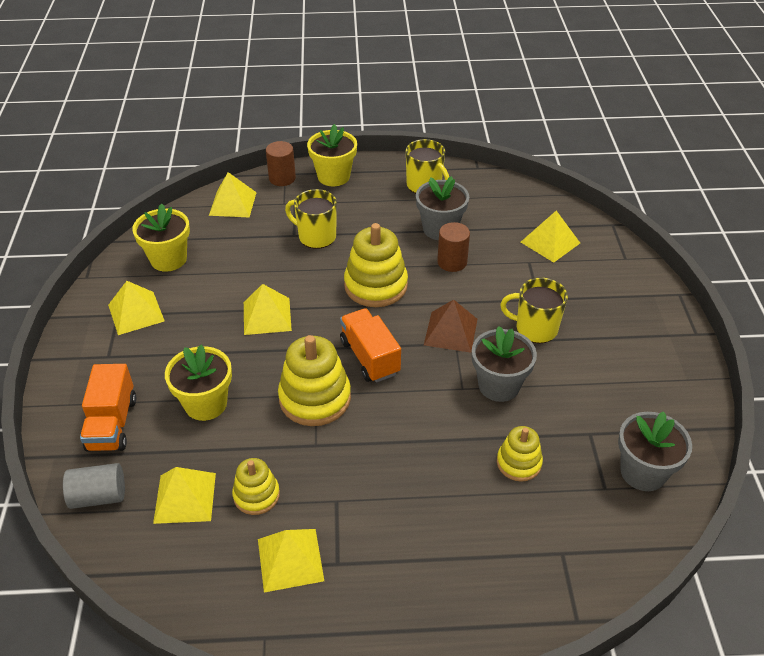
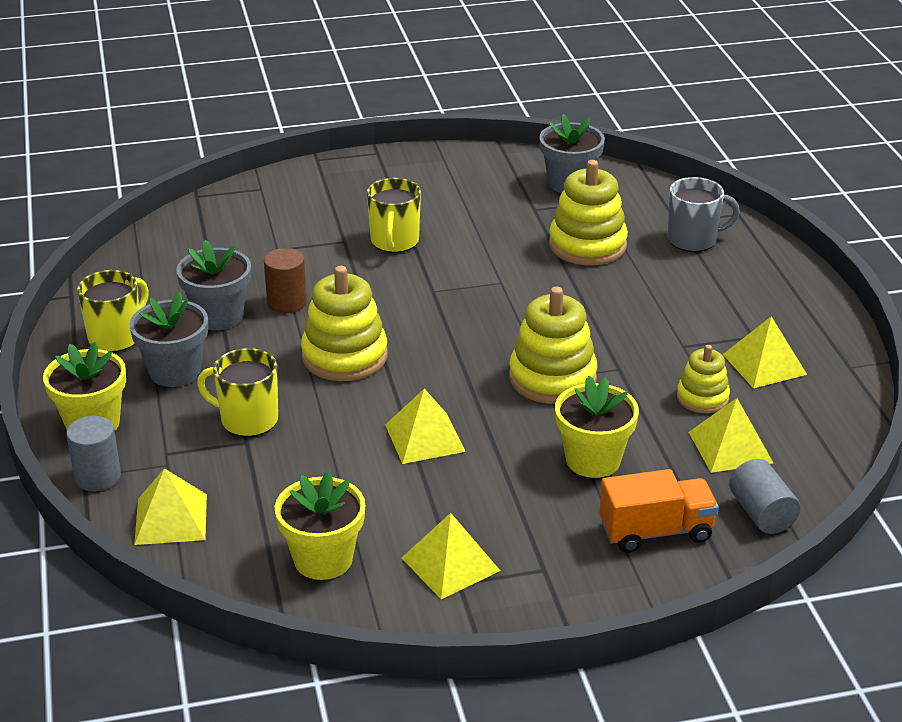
camera: 100 degrees left, 10 degrees down
(282, 178) = (98, 477): brown cylinder -> grey cylinder
(316, 236) = (248, 420): yellow mug -> yellow mug turned 90 degrees clockwise
(369, 357) = (474, 347): orange truck -> none
(450, 332) = (415, 295): brown pyramid -> none
(499, 385) = (489, 260): grey flower pot -> grey flower pot (175, 371)
(518, 463) = (587, 245): yellow stacking toy -> yellow stacking toy, size x1.71
(522, 559) = (693, 240): none -> grey mug
(550, 242) = (237, 236): yellow pyramid -> none

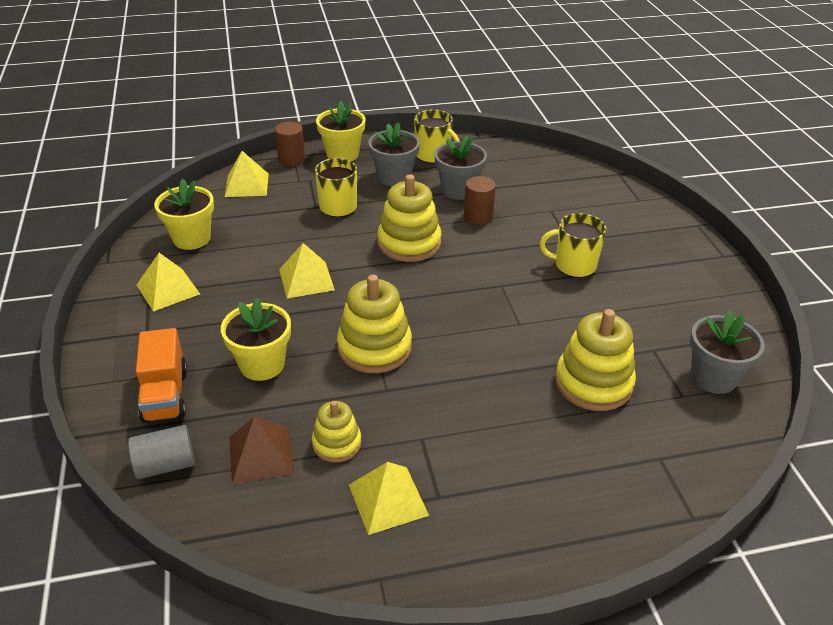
camera: 90 degrees right, 5 degrees up
(98, 477) = (291, 160): grey cylinder -> brown cylinder
(693, 240) = (623, 468): grey mug -> none
(730, 447) = (261, 454): yellow pyramid -> brown pyramid

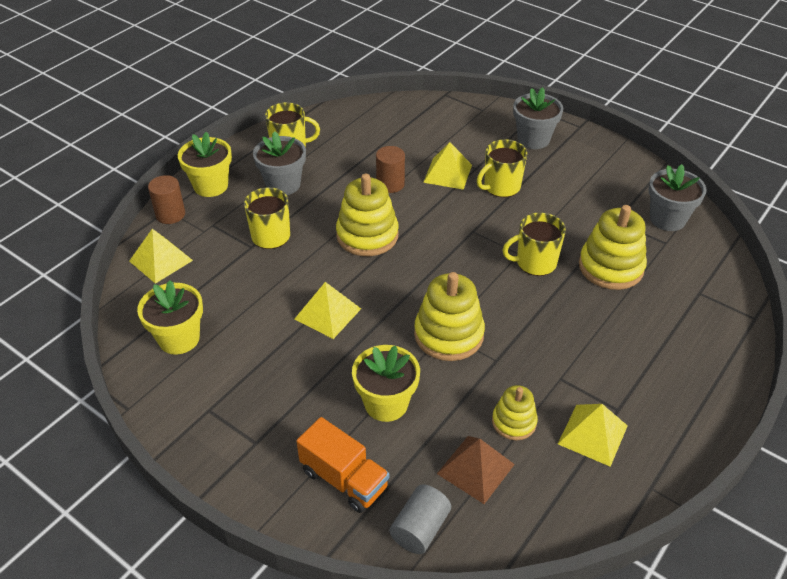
camera: 40 degrees left, 5 degrees up
(168, 289) = (222, 395): yellow pyramid -> yellow pyramid (447, 173)
(458, 190) = (348, 169): grey flower pot -> grey flower pot (533, 139)
(524, 338) = (535, 262): none -> yellow mug

